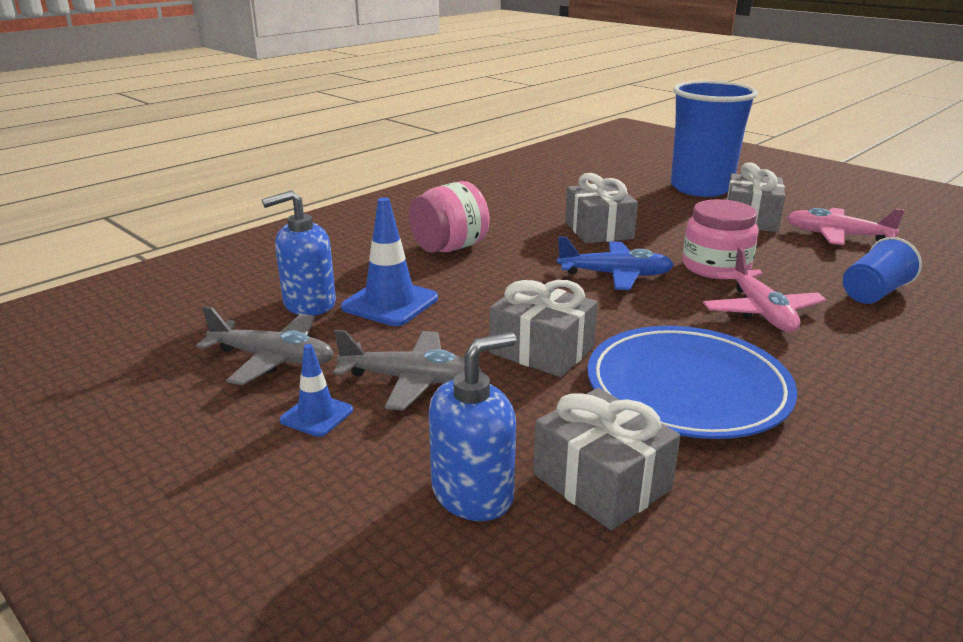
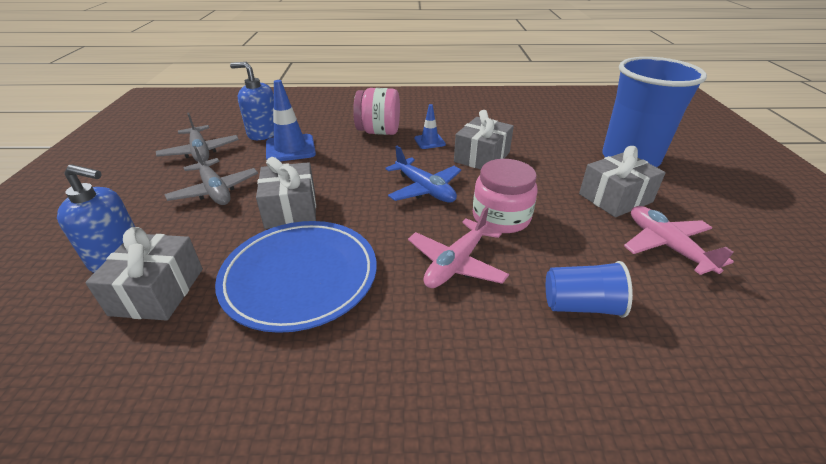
camera: 45 degrees right, 10 degrees up
(316, 415) = (158, 185): blue traffic cone -> blue traffic cone (429, 141)

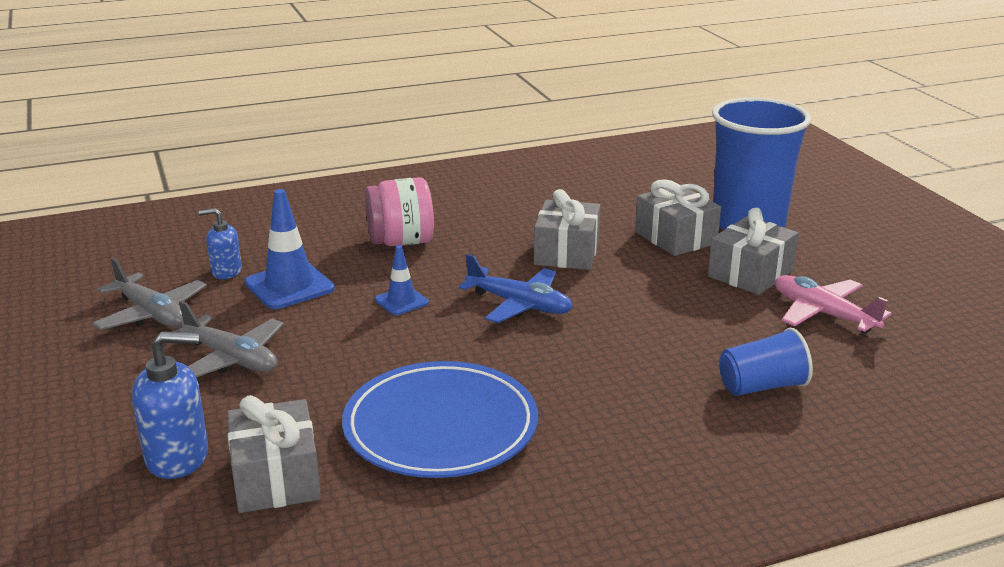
camera: 20 degrees left, 10 degrees down
(264, 133) = (226, 271): blue soap dispenser -> blue soap dispenser, size x0.63
(291, 209) = (362, 360): grey gift -> grey gift (675, 238)
(429, 141) = (483, 244): blue traffic cone -> blue traffic cone (401, 301)
(456, 263) = (611, 376): pink plane -> none
(501, 217) = (632, 319): pink jar -> none

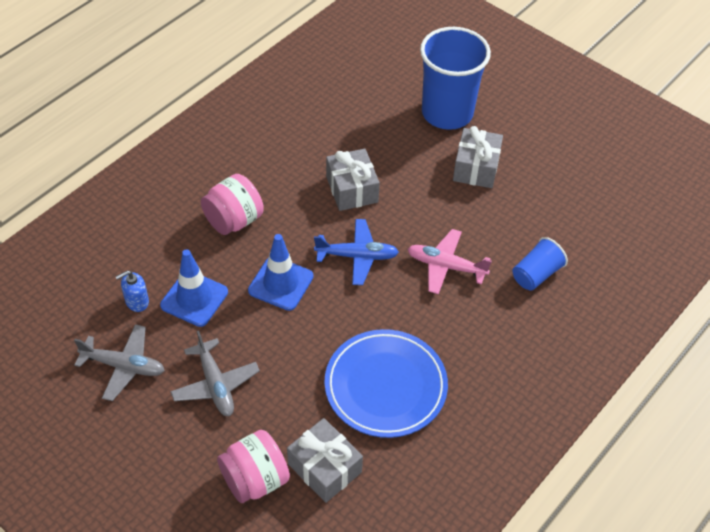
camera: 30 degrees left, 25 degrees up
(178, 457) = (255, 479): blue soap dispenser -> pink jar
(231, 359) = (215, 384): grey plane -> grey plane turned 60 degrees clockwise
(401, 301) = (281, 283): blue traffic cone -> blue traffic cone, size x1.73
(675, 238) = (410, 146): grey gift -> none
(823, 314) = (536, 192): pink plane -> pink plane (445, 266)

